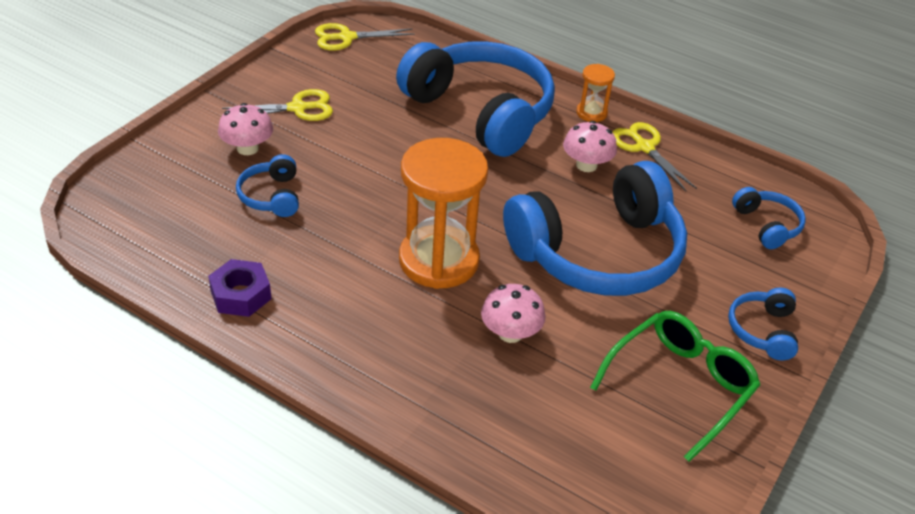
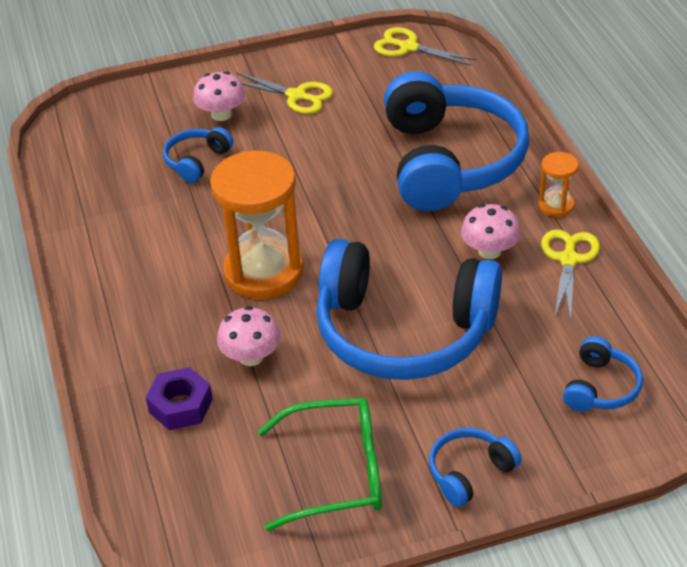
camera: 45 degrees right, 0 degrees up
(241, 295) = (94, 227): purple nut -> purple nut (180, 405)

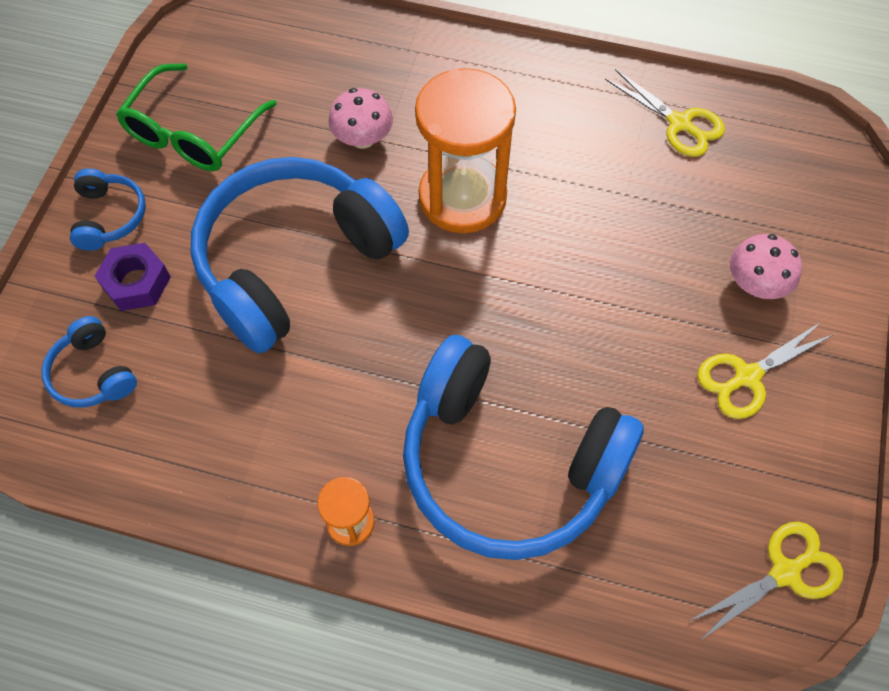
camera: 120 degrees right, 20 degrees up
(180, 405) = (350, 71): purple nut -> purple nut (137, 282)
(197, 161) = (679, 222): blue headphones -> none
(489, 251) = (336, 403): pink mushroom -> none
(568, 259) = (262, 470): yellow scissors -> yellow scissors (679, 124)

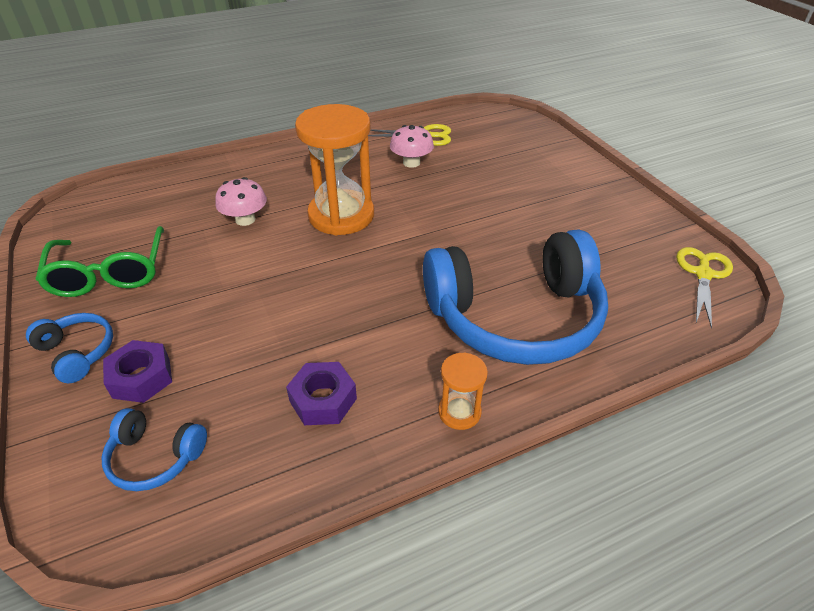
camera: 40 degrees left, 20 degrees down
(252, 418) = (323, 400): none -> purple nut
(295, 262) = (262, 299): blue headphones -> none
(747, 377) = (581, 210): yellow scissors -> none
(755, 283) = (537, 175): pink mushroom -> pink mushroom (411, 163)

